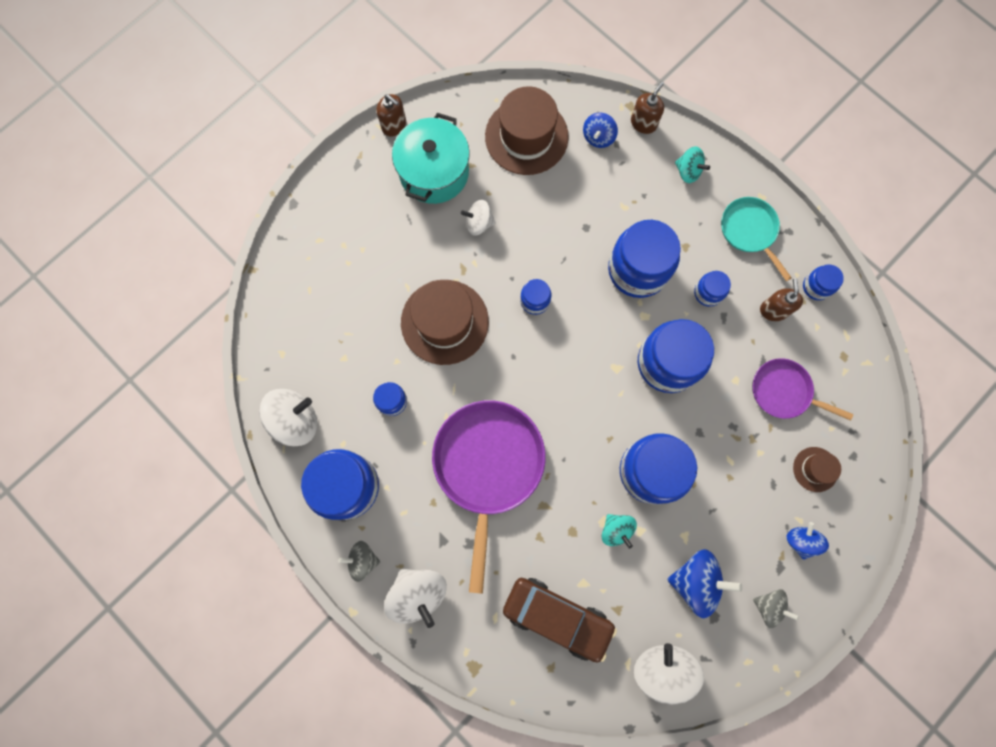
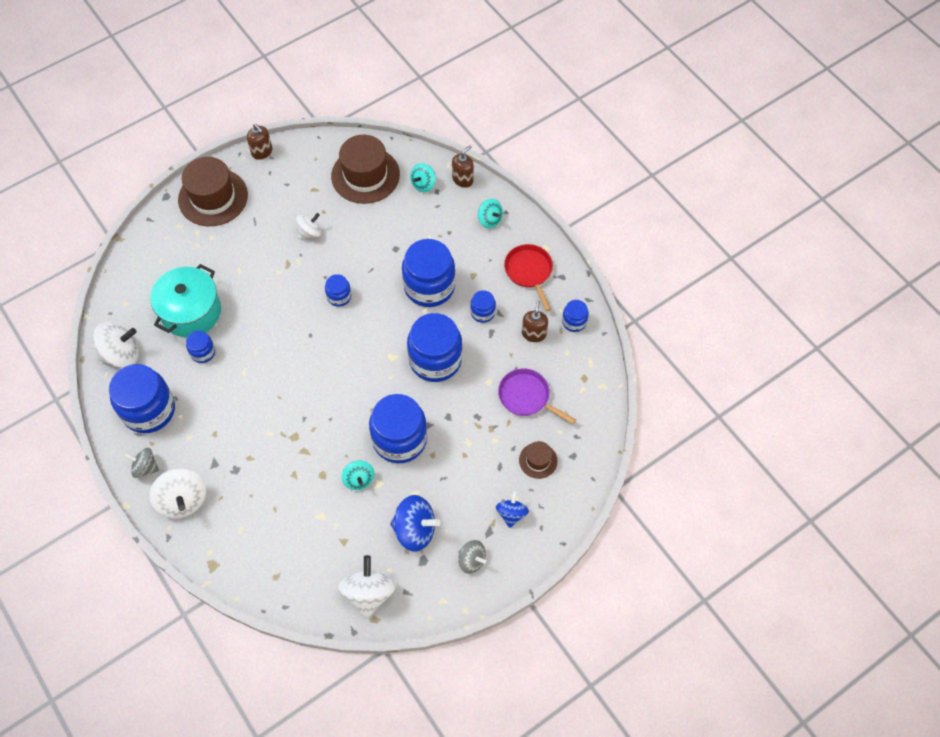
camera: 10 degrees right, 15 degrees down
(434, 172) = (284, 190): turquoise pot -> turquoise pot (191, 312)
(444, 322) = (262, 301): brown hat -> brown hat (213, 197)
(479, 223) = (309, 232): white spinning top -> white spinning top turned 135 degrees clockwise
(488, 466) = (267, 414): purple pan -> none
(557, 617) = (292, 538): brown car -> none
(598, 137) = (423, 184): blue spinning top -> turquoise spinning top
(750, 231) = (529, 272): turquoise pan -> red pan

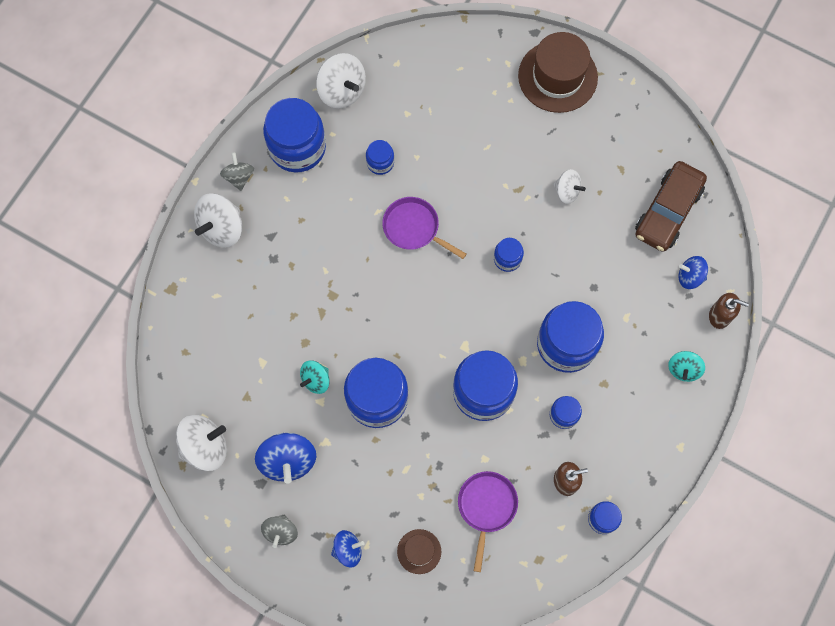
camera: 65 degrees right, 10 degrees up
(191, 312) = (418, 128): turquoise pot -> none
(262, 152) = (638, 93): brown soap dispenser -> none
(274, 351) = (414, 228): none -> purple pan
(365, 175) = (668, 211): brown hat -> brown car
(423, 184) = (690, 277): turquoise spinning top -> blue spinning top
(529, 272) = (640, 442): red pan -> none

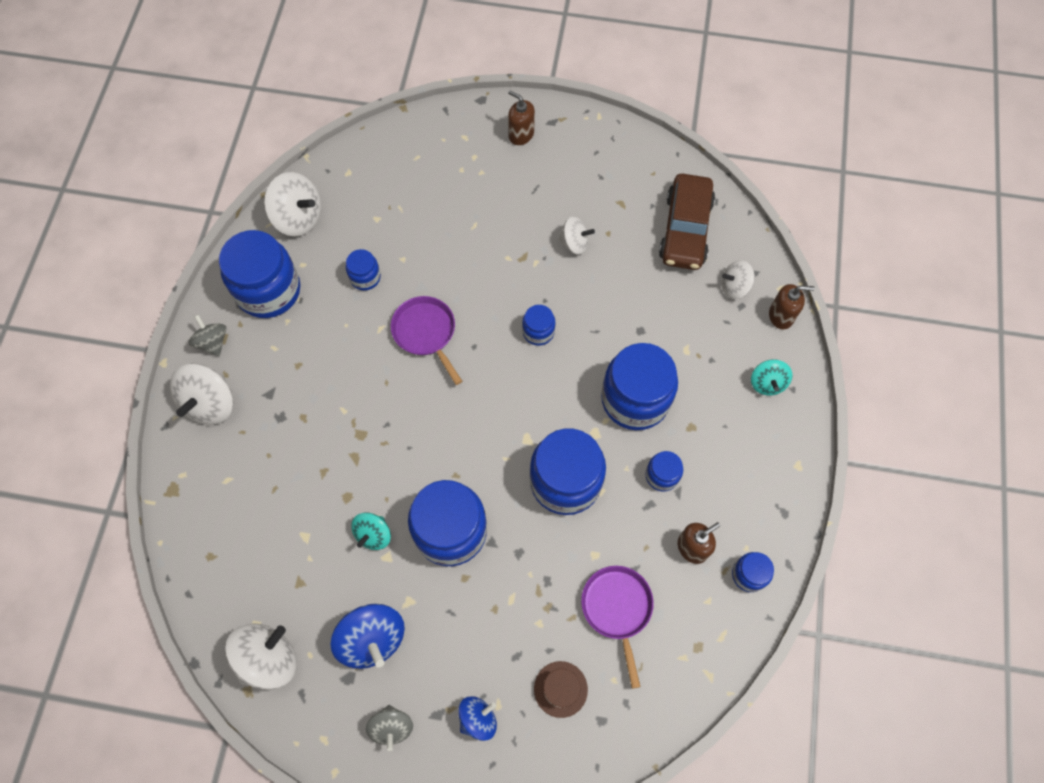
camera: 20 degrees left, 5 degrees down
(414, 228) = (426, 333): purple pan -> purple pan turned 45 degrees clockwise
(557, 76) = (521, 134): brown hat -> brown soap dispenser
(690, 277) = (734, 287): blue spinning top -> white spinning top

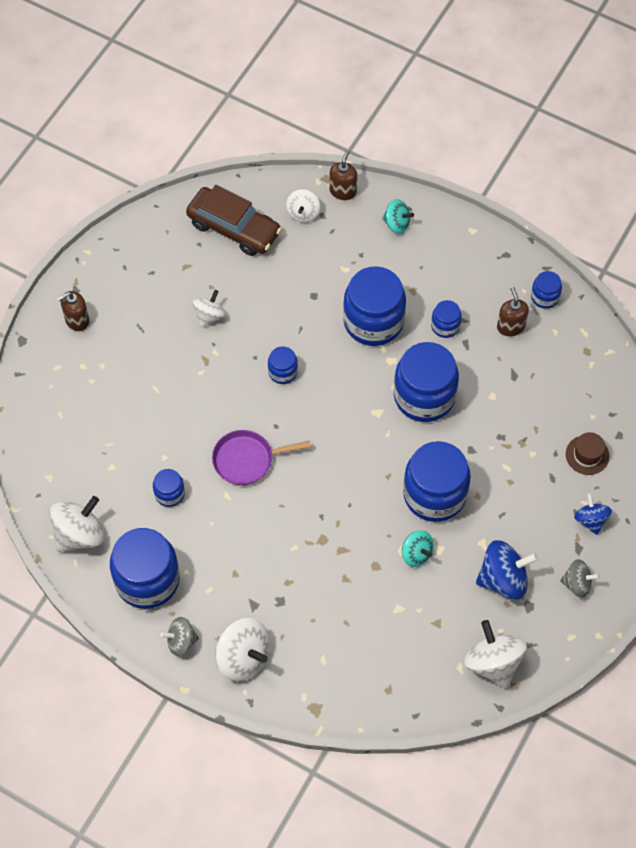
camera: 70 degrees left, 5 degrees down
(617, 609) = (540, 395): purple pan -> none

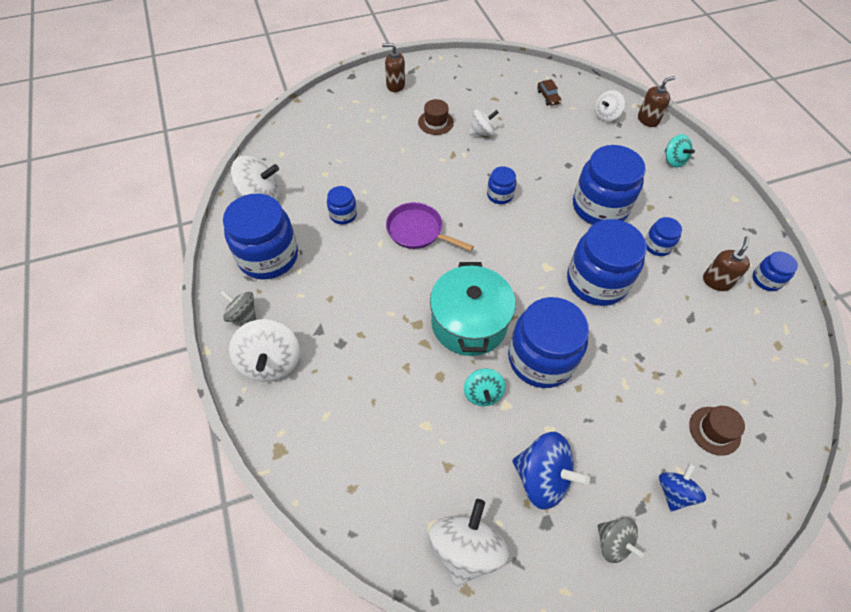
camera: 40 degrees right, 5 degrees down
(157, 336) = (435, 122): none -> brown hat
(234, 228) = (548, 97): brown car -> brown car, size x0.41
(359, 508) = (469, 323): none -> turquoise pot

